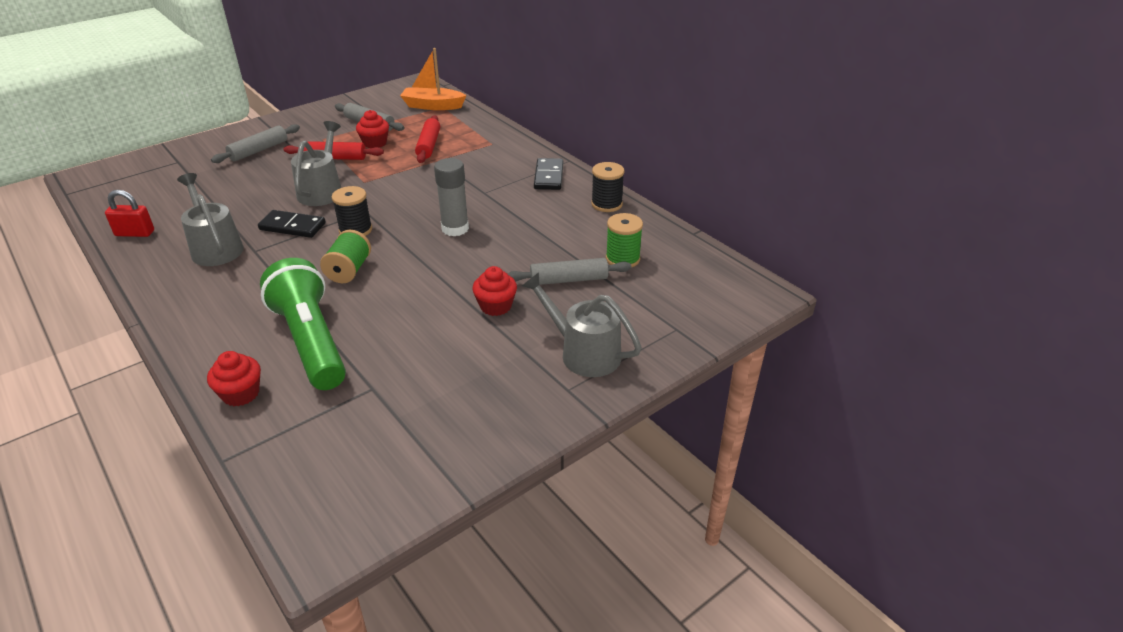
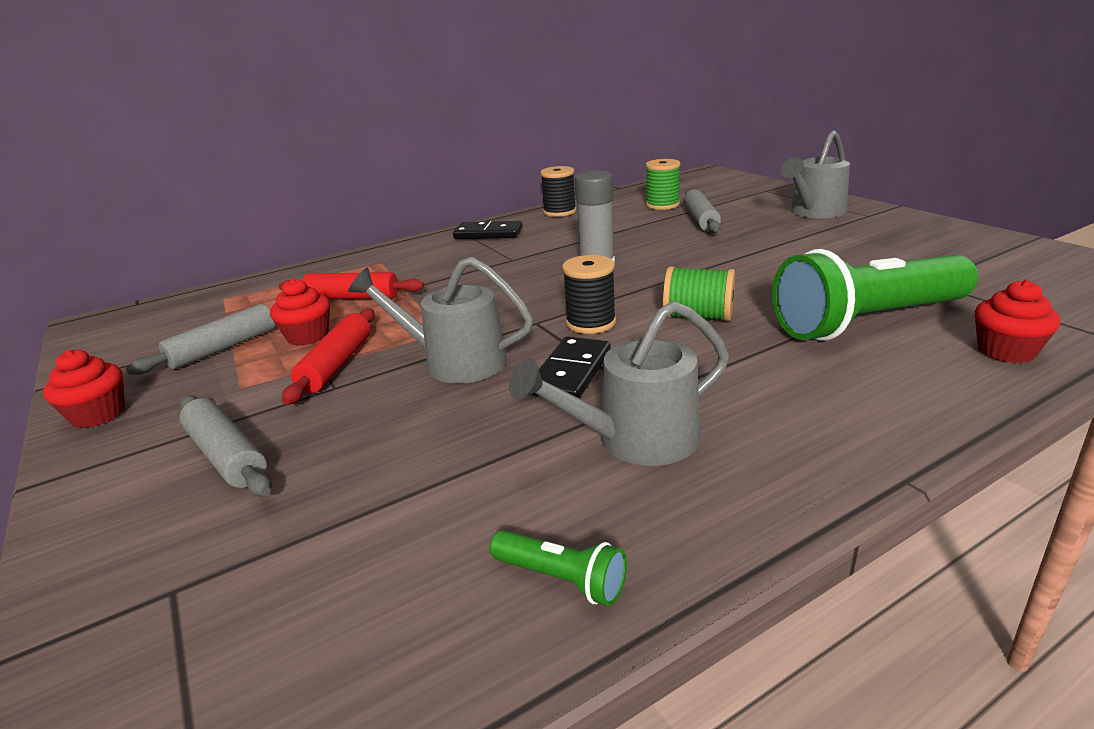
camera: 80 degrees left, 10 degrees down
(135, 233) = (562, 579): red padlock -> green flashlight
(433, 106) = (211, 305): orange boat -> none
(496, 306) = (755, 242): red cupcake -> red cupcake (98, 414)

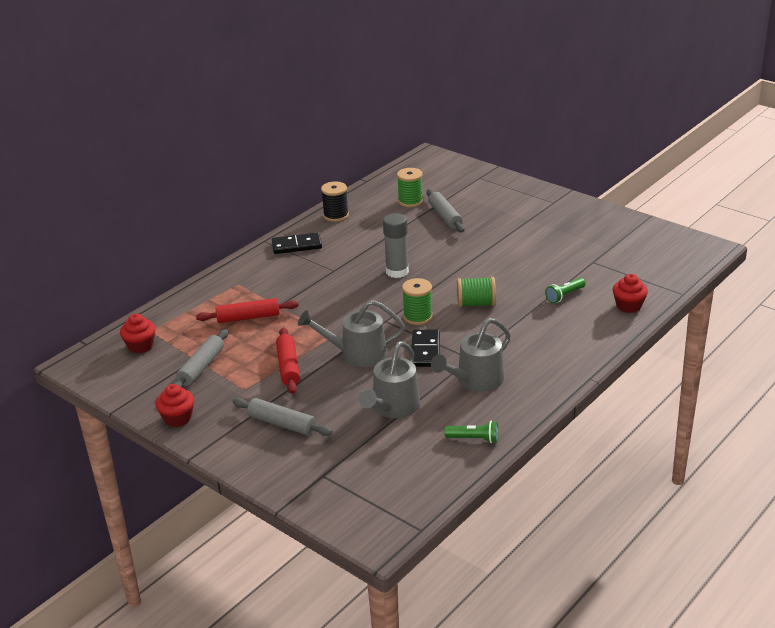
camera: 20 degrees left, 5 degrees up
(307, 336) = (249, 351): red cupcake -> red cupcake (140, 346)
(591, 323) = (418, 317): black spool -> green spool
(813, 212) = (518, 202): grey watering can -> grey watering can (392, 408)
(868, 322) = (564, 296): green flashlight -> green flashlight, size x0.41

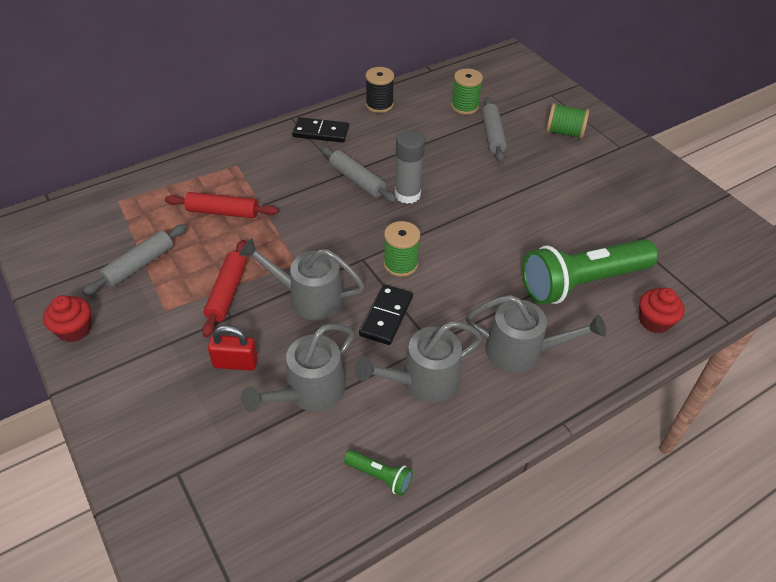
camera: 15 degrees right, 15 degrees up
(140, 346) = (97, 218): red cupcake -> none
(282, 424) = (176, 375): grey rolling pin -> grey rolling pin (357, 180)
(324, 405) = (235, 363): none -> red padlock
(476, 304) = (474, 265): green spool -> green spool (564, 133)
(540, 346) = (523, 351): none -> grey watering can
(564, 296) = (582, 283): green flashlight -> green flashlight, size x2.45

